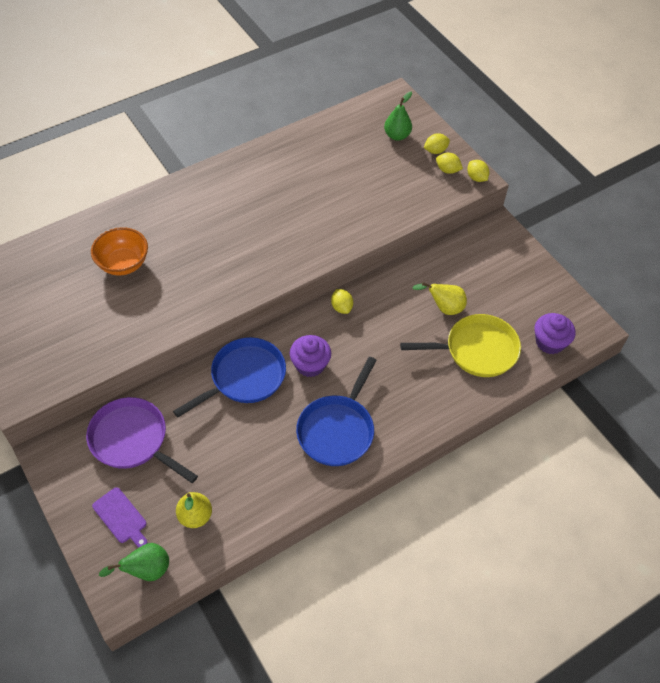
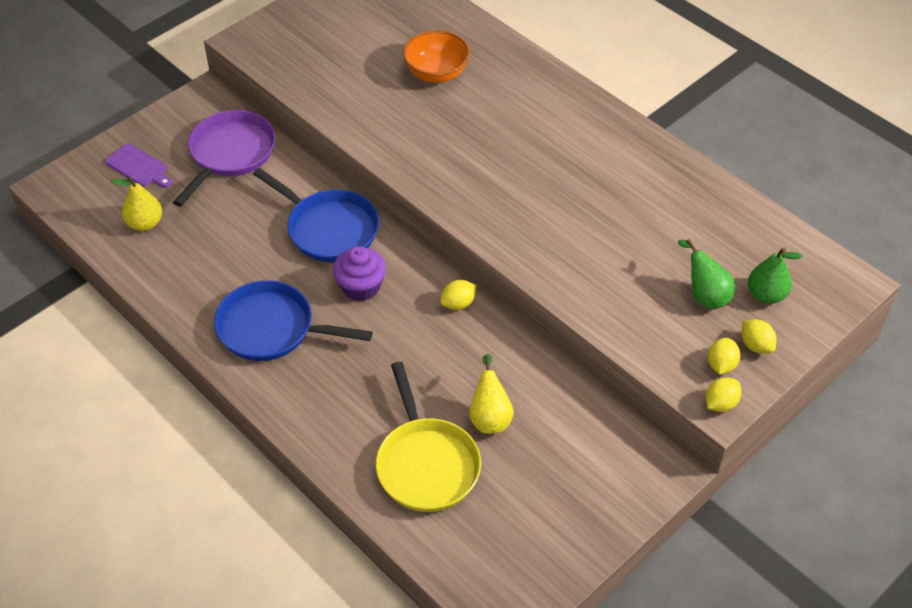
camera: 80 degrees right, 5 degrees down
(121, 517) = (138, 167): purple cutting board -> purple cutting board turned 90 degrees counterclockwise
(146, 570) = (81, 199): green pear -> green pear (705, 295)
(550, 342) = (463, 557): purple cupcake -> none

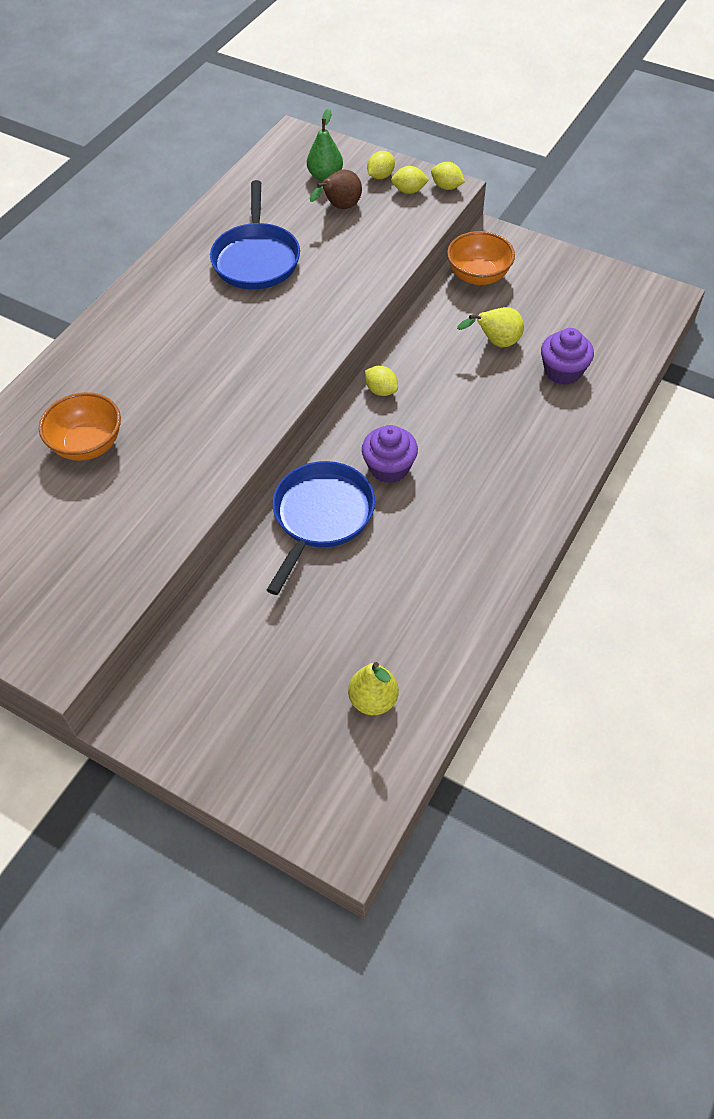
camera: 105 degrees left, 5 degrees up
(138, 167) = (281, 748): purple cutting board -> none
(230, 154) = (232, 651): purple pan -> none
(271, 328) = (471, 524): blue pan -> blue pan (256, 259)
(426, 464) = (563, 371): yellow pan -> purple cupcake
(601, 433) = (478, 276): none -> orange bowl
(705, 295) = (339, 208): green pear -> brown pear

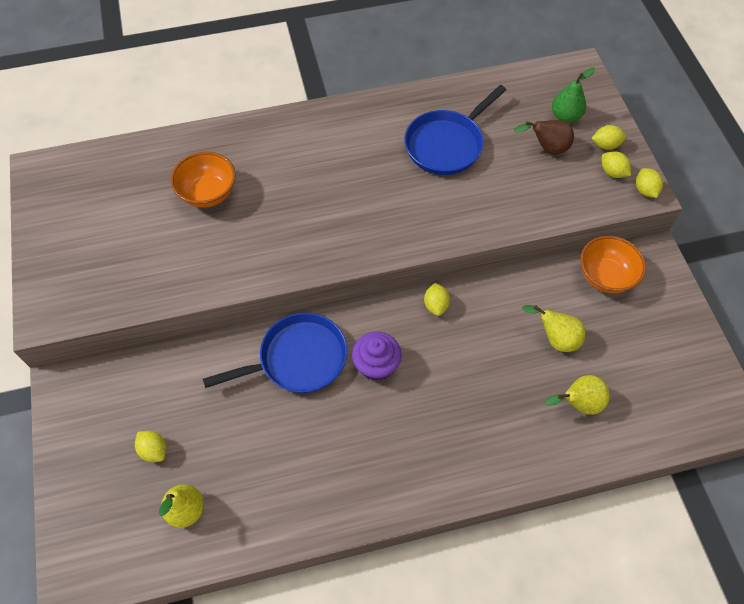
camera: 45 degrees right, 5 degrees up
(287, 686) = (154, 450): none -> yellow lemon
(563, 371) = (578, 403): purple cupcake -> yellow pear

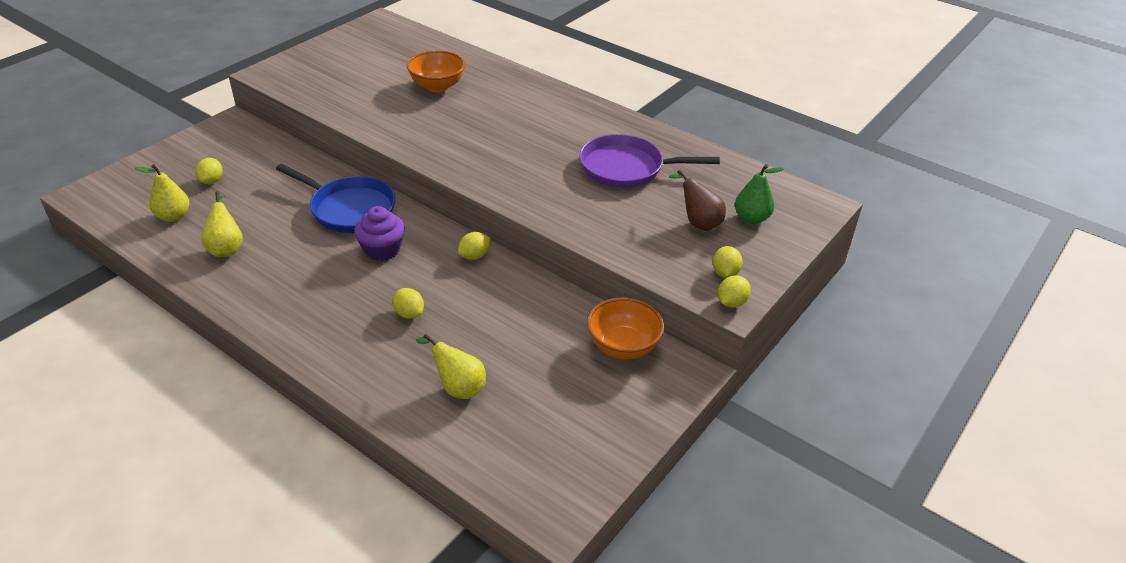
camera: 50 degrees right, 20 degrees down
(447, 144) = (626, 168): blue pan -> purple pan
(555, 338) = (515, 342): yellow pear -> yellow pear (226, 248)
(605, 145) = (752, 256): yellow lemon -> yellow lemon (409, 313)

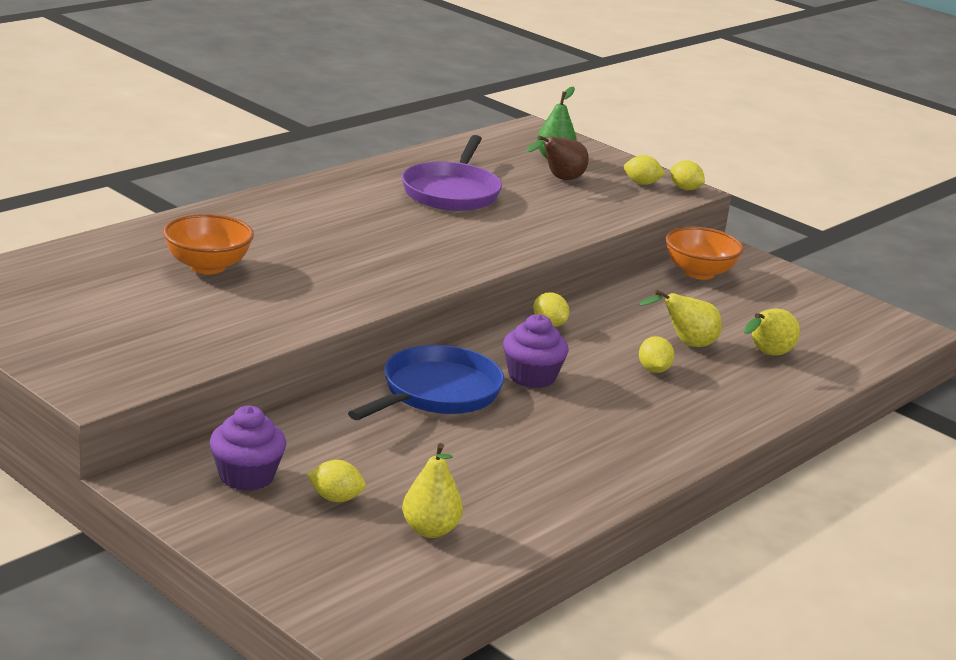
camera: 85 degrees left, 15 degrees down
(226, 248) = (517, 484): yellow pear -> yellow pear (686, 344)
(237, 150) = (246, 476): none -> purple cupcake
(409, 313) = (653, 370): yellow lemon -> yellow lemon turned 60 degrees counterclockwise

